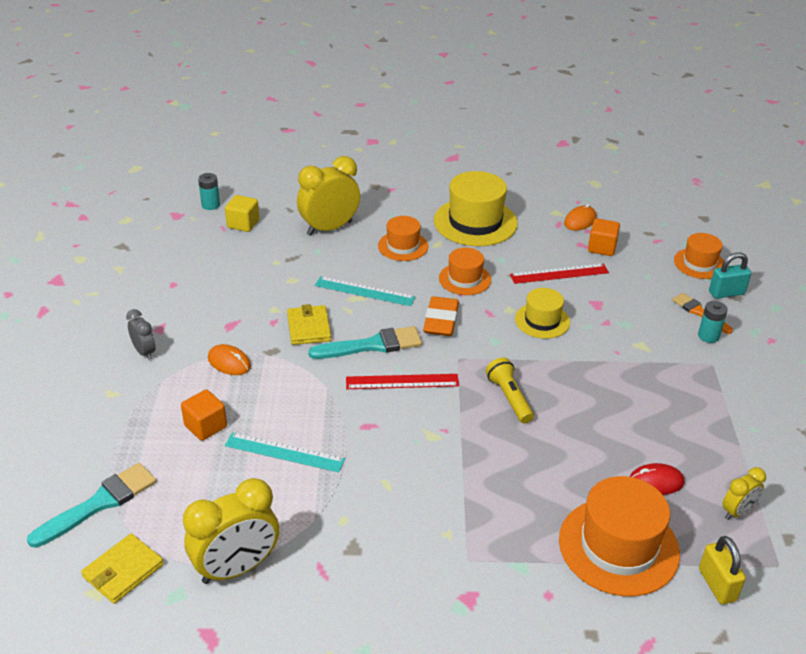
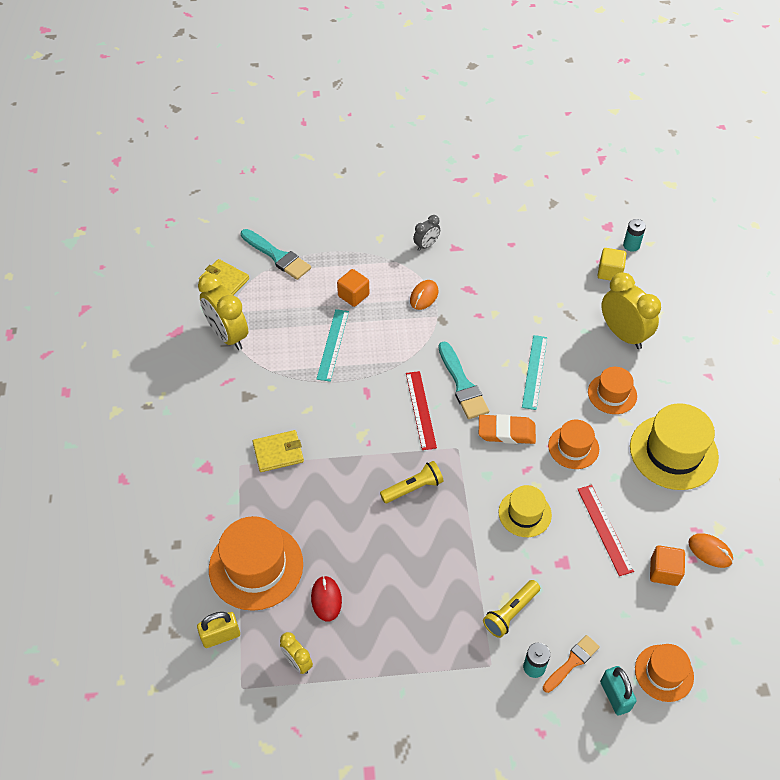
camera: 85 degrees right, 15 degrees up
(309, 327) = (476, 339): yellow wallet -> yellow wallet (278, 453)
(654, 344) = (510, 613): none -> yellow flashlight

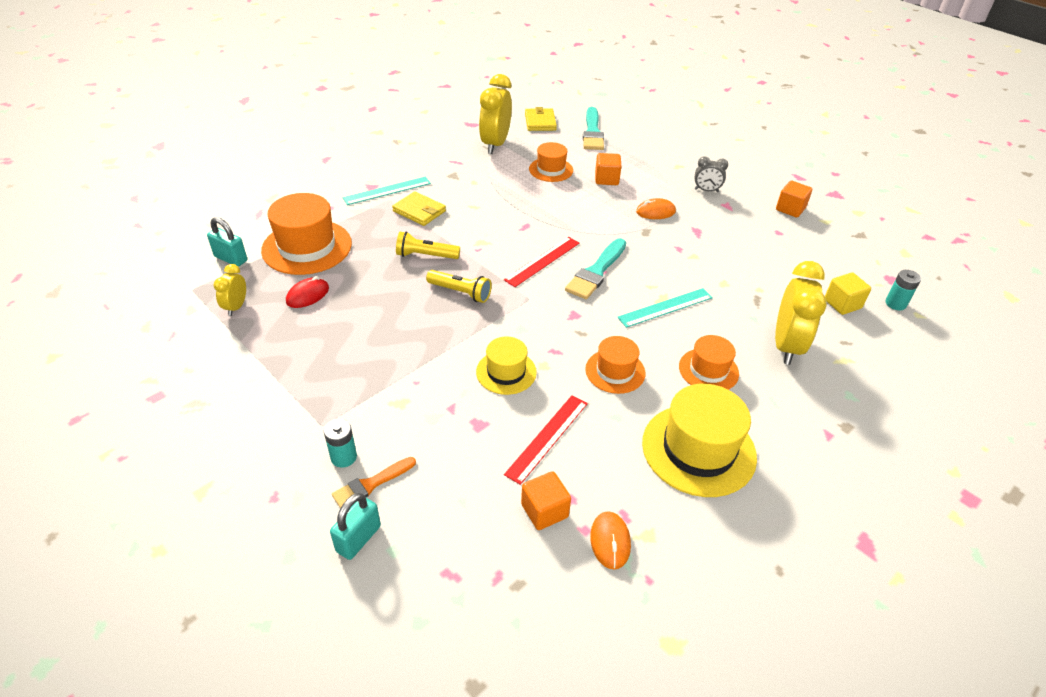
camera: 50 degrees right, 10 degrees down
(221, 636) = (231, 259): yellow padlock -> turquoise padlock
(333, 344) = (548, 191): turquoise ruler -> turquoise ruler (387, 191)
(492, 216) = (790, 209): none -> orange cube
(506, 432) = (580, 320): orange eraser -> none
(510, 613) = (389, 412): yellow flashlight -> yellow flashlight (425, 255)
(572, 662) = (371, 484): orange brush -> orange brush turned 135 degrees clockwise
(664, 673) = (419, 570): orange hat -> orange hat (551, 170)

